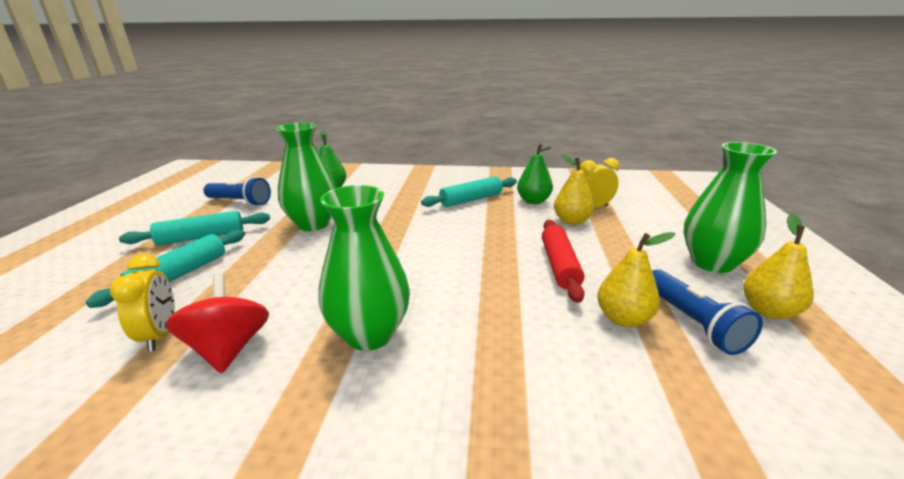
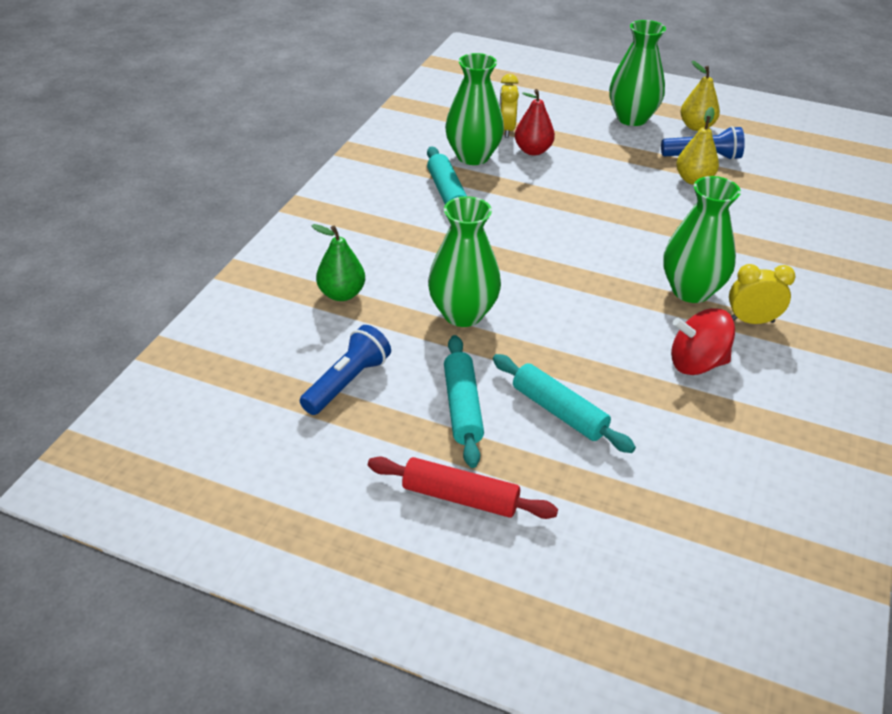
camera: 75 degrees left, 15 degrees up
(160, 335) = (671, 406): yellow clock -> yellow clock (751, 321)
(533, 201) = (473, 156): green pear -> green vase
(559, 265) = (615, 182): red rolling pin -> red rolling pin (460, 497)
(571, 221) = (533, 151): yellow pear -> red pear

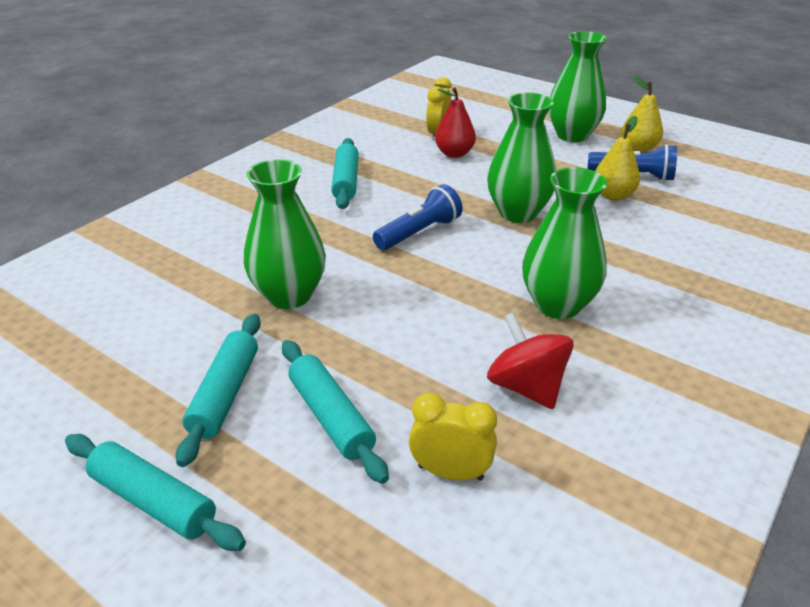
camera: 15 degrees right, 5 degrees down
(341, 294) = (180, 260): green pear -> none
(347, 382) = (123, 347): blue flashlight -> blue flashlight (419, 232)
(460, 497) = (154, 501): red rolling pin -> turquoise rolling pin
(473, 156) = (391, 153): green vase -> green vase (518, 213)
(696, 363) = (526, 387): red spinning top -> red spinning top turned 45 degrees clockwise
(751, 321) = (617, 348): yellow clock -> yellow clock (450, 472)

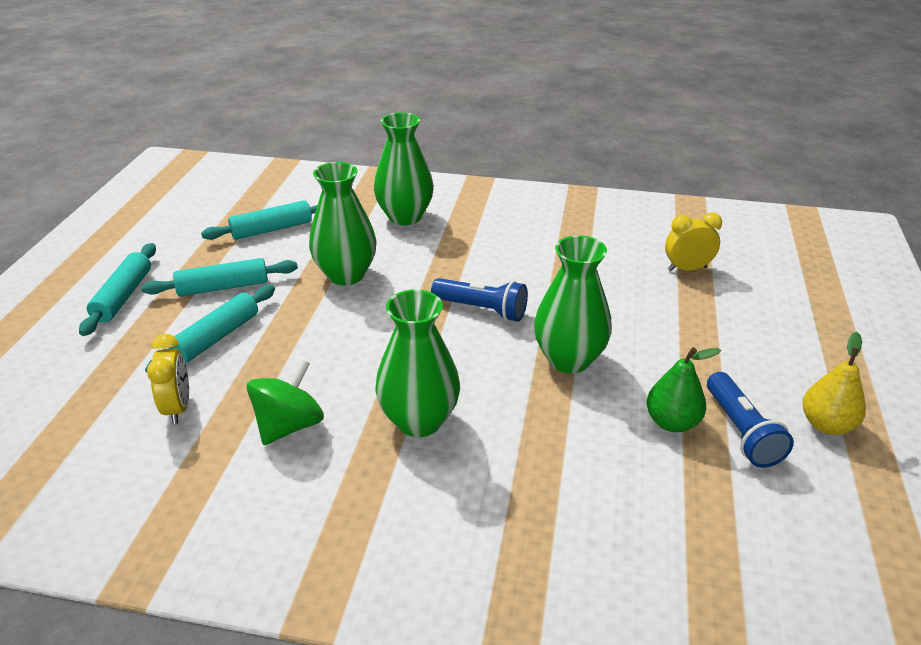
camera: 65 degrees right, 0 degrees up
(346, 181) = (536, 246): turquoise rolling pin -> turquoise rolling pin (272, 229)
(454, 153) = (654, 290): red pear -> none
(526, 387) = (289, 425): red spinning top -> green spinning top
(572, 135) = (797, 361): green vase -> green vase (405, 217)
(613, 196) = (672, 422): yellow pear -> green pear

